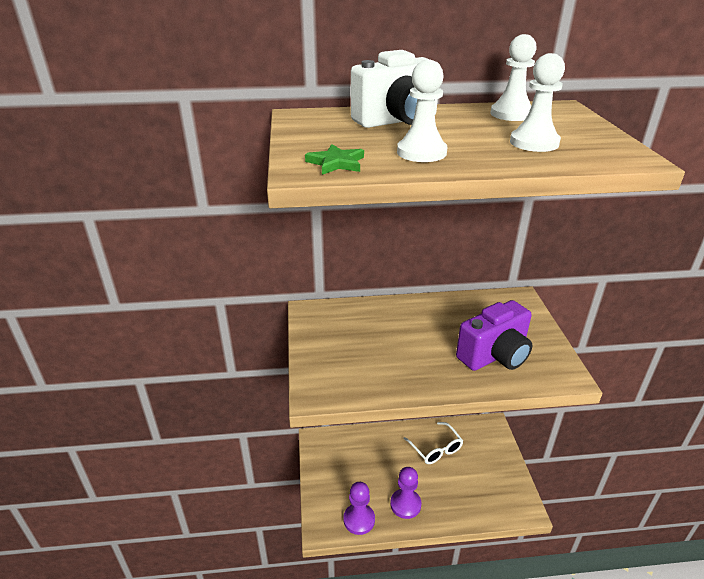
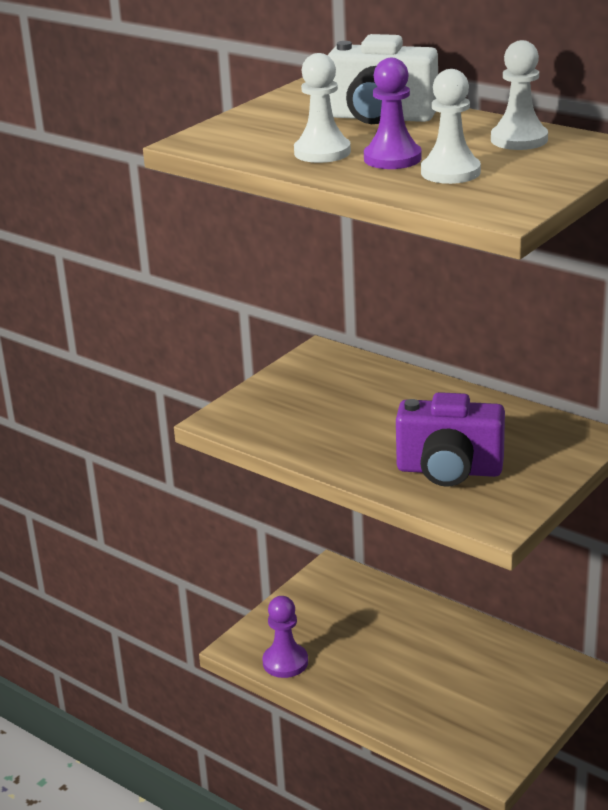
camera: 45 degrees right, 5 degrees down
(336, 163) = (232, 142): green star -> none
(405, 504) = (353, 679): purple pawn -> purple pawn (392, 158)
(436, 449) = (463, 653): white glasses -> none

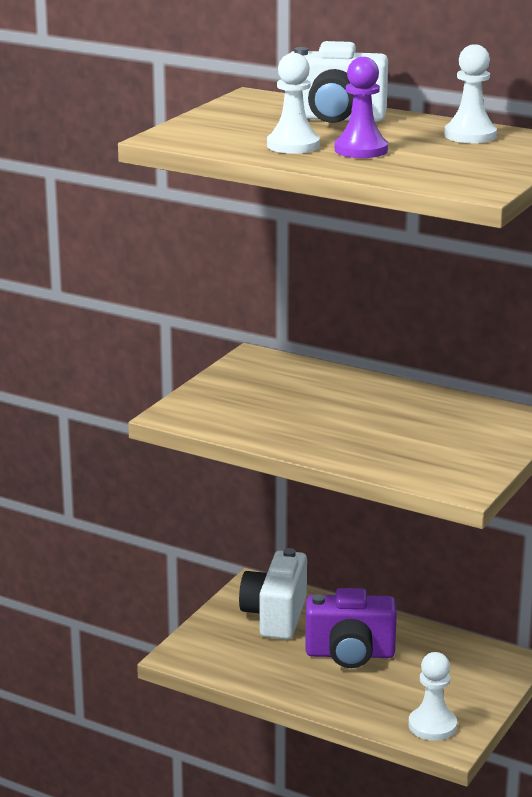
camera: 10 degrees left, 5 degrees down
(285, 662) = (227, 667): purple pawn -> none
(344, 607) = (275, 616): none -> white camera
(449, 471) = (407, 449): purple camera -> purple camera (350, 654)
(450, 172) = (419, 160): white pawn -> white pawn (432, 726)

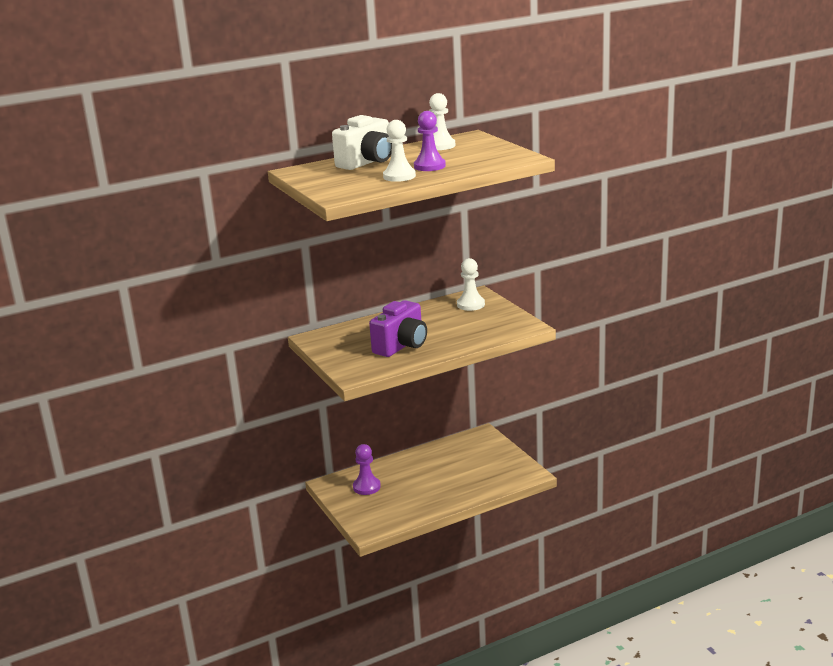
camera: 55 degrees left, 0 degrees up
(275, 616) = (366, 487): white camera -> purple pawn
(350, 654) = (427, 476): purple camera -> purple camera (401, 346)
(432, 726) = (512, 474): white pawn -> white pawn (470, 305)

